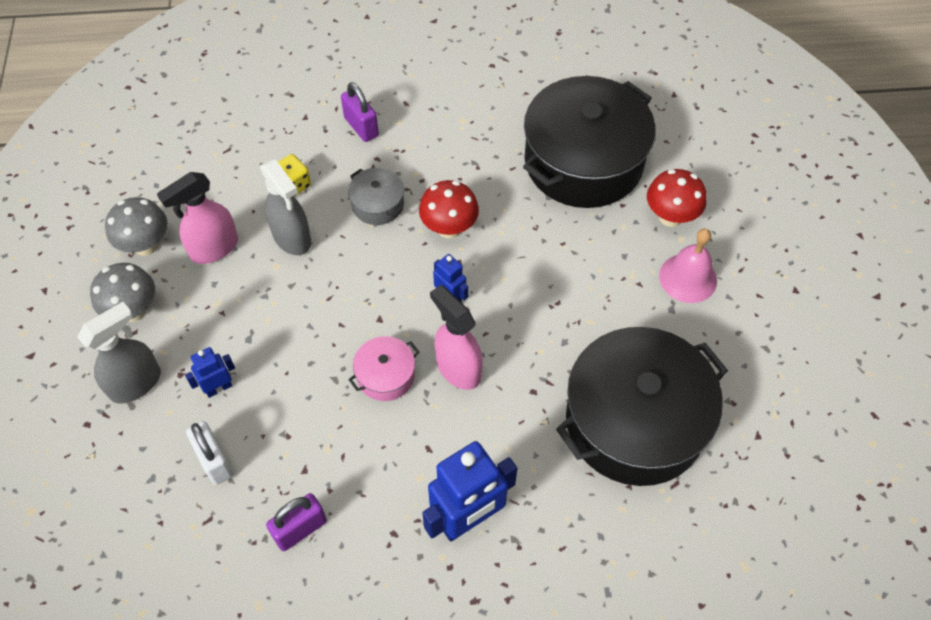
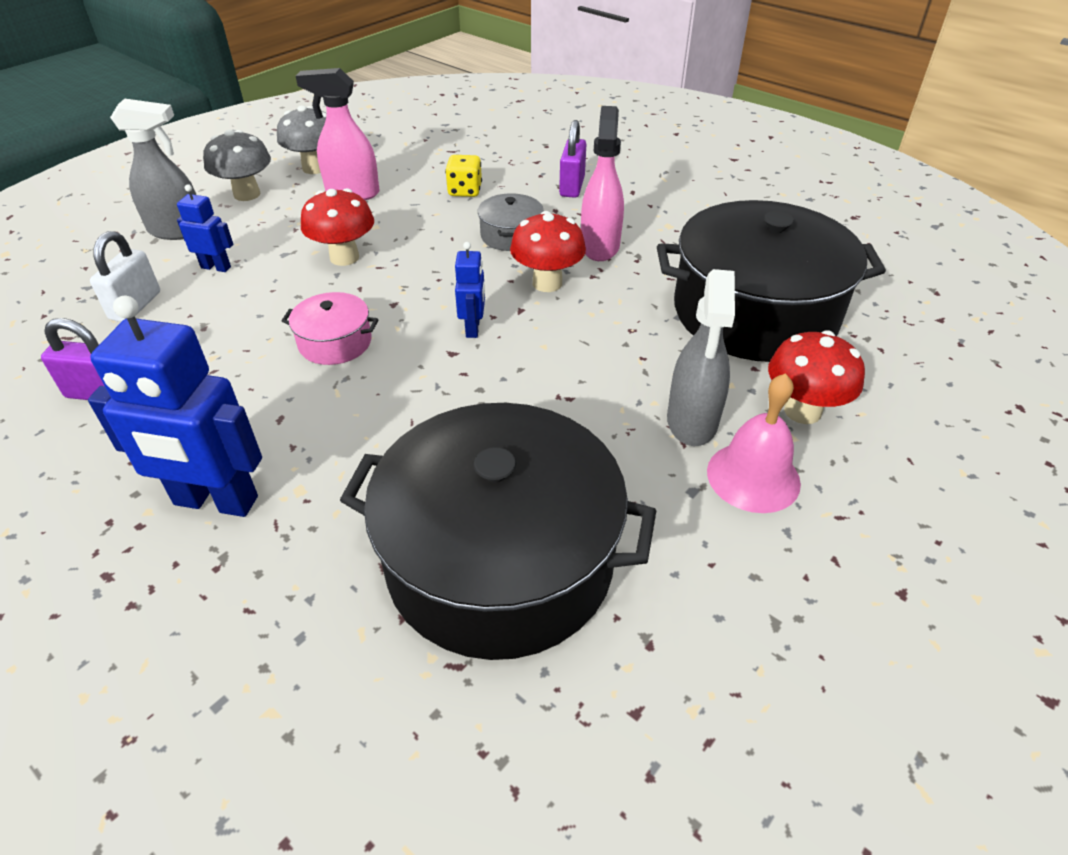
camera: 45 degrees right, 15 degrees down
(292, 238) = (413, 218): grey spray bottle -> grey spray bottle (692, 422)
(295, 309) = (344, 257): none -> red mushroom
(458, 368) = (399, 380): pink spray bottle -> pink spray bottle (599, 246)

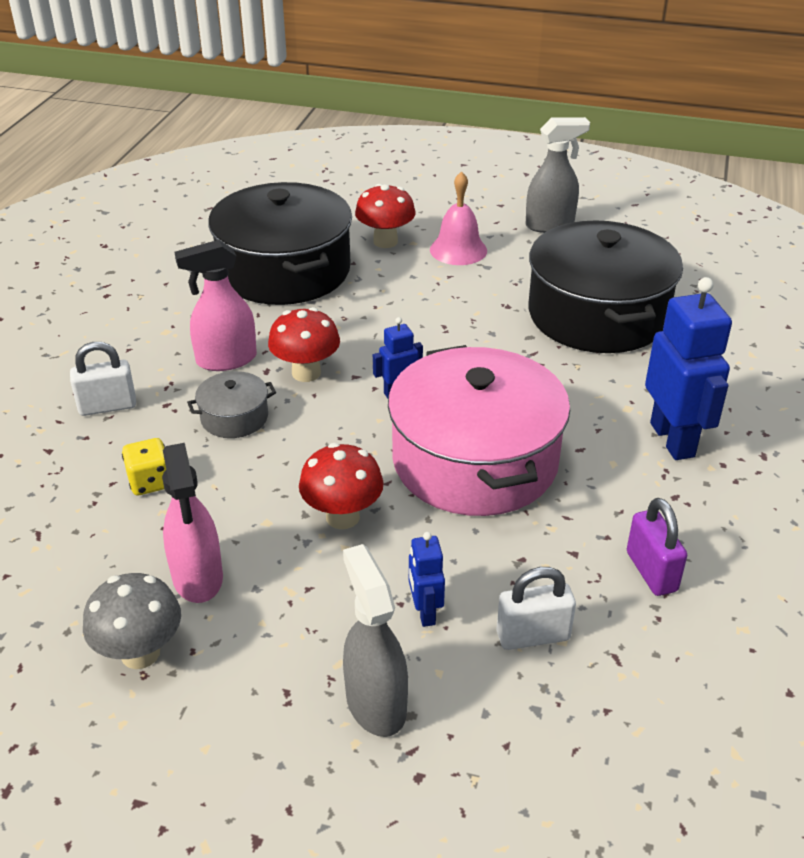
camera: 115 degrees left, 5 degrees down
(247, 194) = (248, 687): grey mushroom -> none
(335, 342) = (475, 461): pink pot -> pink pot, size x2.34
(572, 187) = (107, 406): purple padlock -> white padlock
(692, 422) = (428, 276): grey spray bottle -> grey spray bottle (550, 225)

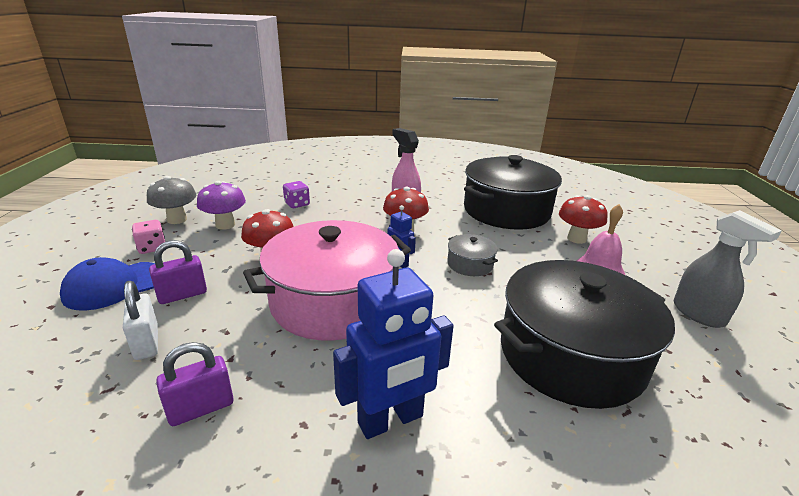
camera: 75 degrees right, 10 degrees down
(107, 406) = (352, 187): white padlock -> none
(150, 482) = (297, 204): yellow dice -> purple dice
(198, 578) = (225, 225): pink spray bottle -> purple mushroom
(234, 417) = (354, 216): grey pot -> grey pot (470, 264)
(253, 674) = (152, 248): none -> pink dice
(375, 703) = (114, 285): grey spray bottle -> blue cap
(425, 612) = (182, 295): blue robot -> purple padlock

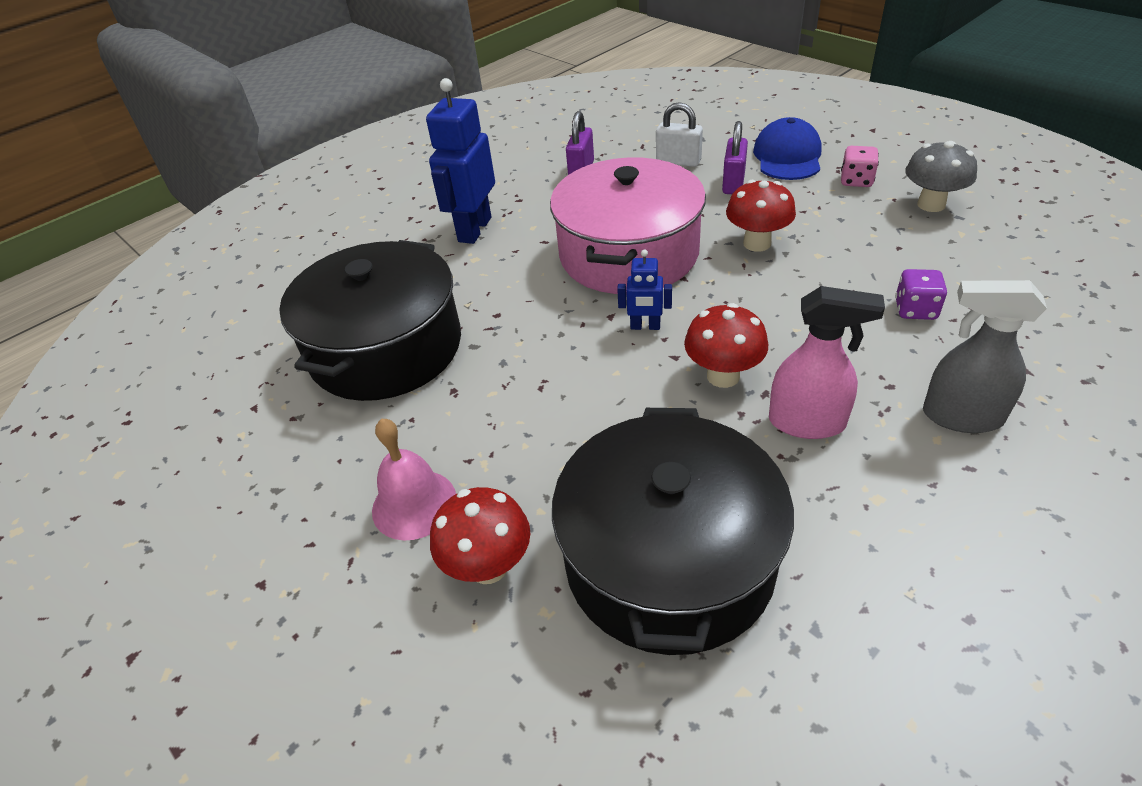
camera: 140 degrees right, 15 degrees up
(225, 225) = (883, 233): purple mushroom -> none
(470, 264) = (575, 382): grey pot -> none
(699, 314) = (259, 505): grey spray bottle -> grey spray bottle (961, 416)

